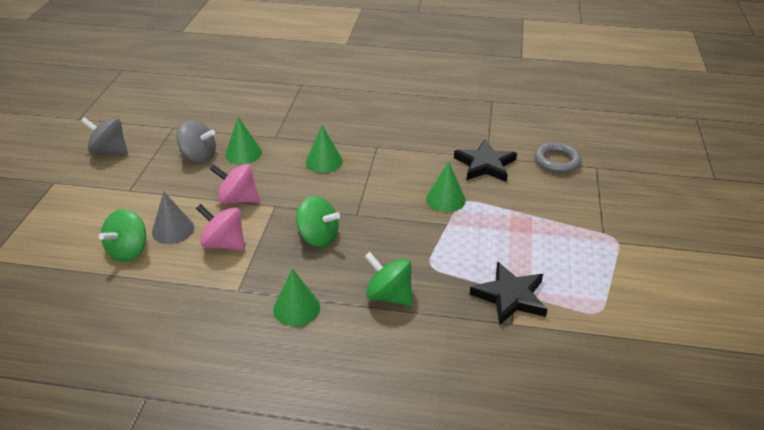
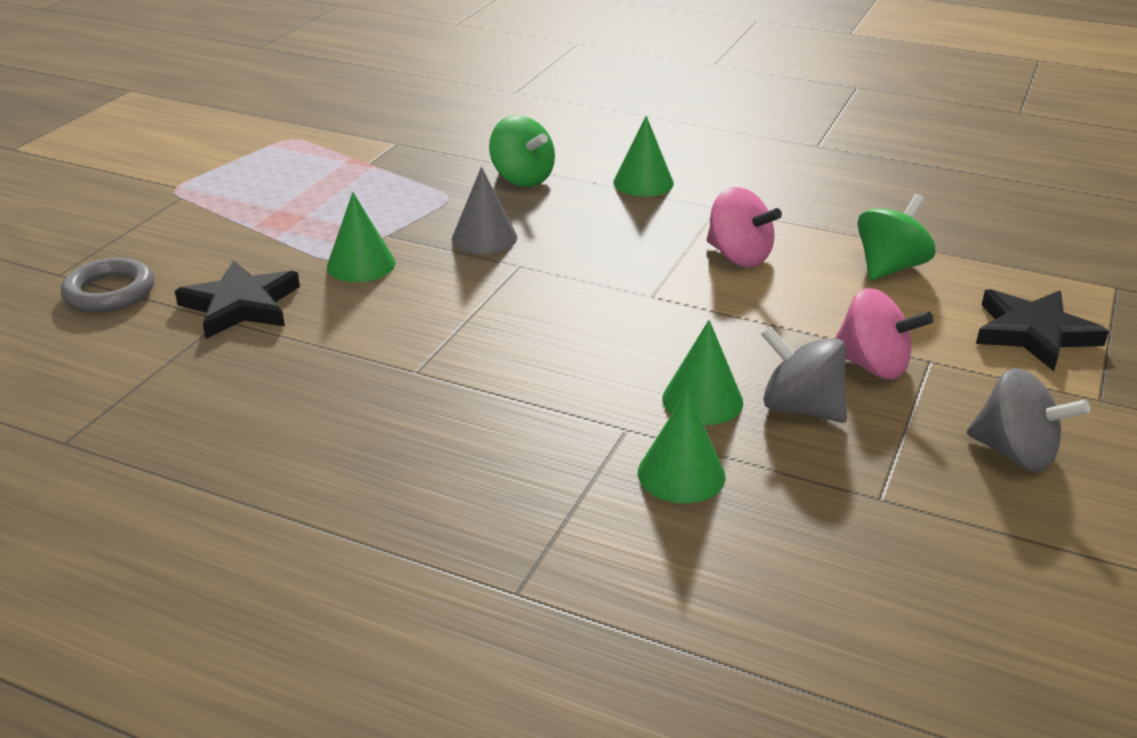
camera: 165 degrees left, 5 degrees down
(173, 230) = (825, 285): grey cone -> grey cone (484, 237)
(238, 199) = (716, 313): pink spinning top -> pink spinning top (872, 366)
(318, 237) = (591, 245): green spinning top -> none
(324, 161) = (537, 356): green cone -> green cone (681, 474)
(510, 297) = (375, 160): black star -> black star (1034, 333)

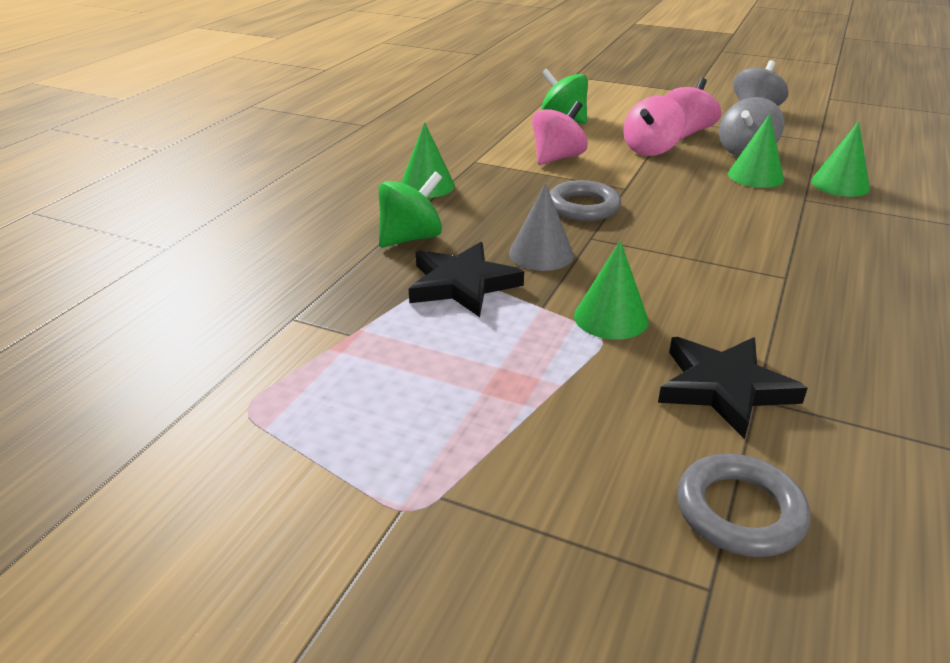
camera: 90 degrees left, 0 degrees up
(593, 265) = (583, 207): none -> grey ring
(785, 325) = (650, 150): none -> pink spinning top
(1034, 333) = (632, 96): black star -> black star (462, 284)

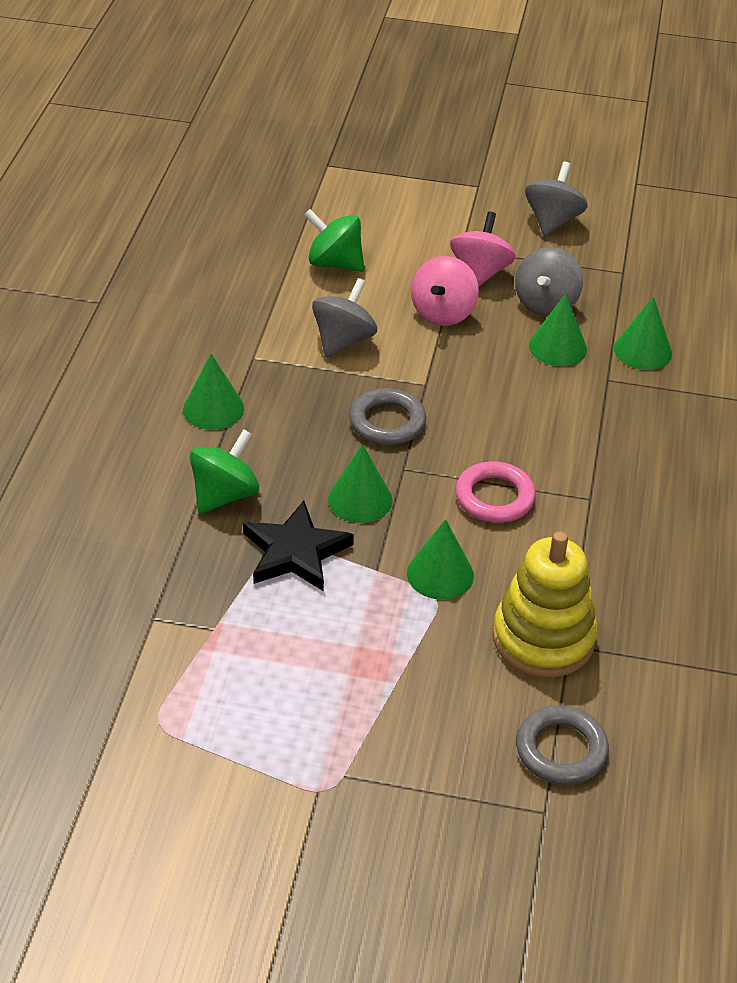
camera: 15 degrees left, 10 degrees up
(541, 254) = (360, 499): grey cone -> green cone
(557, 158) = (343, 341): pink spinning top -> grey spinning top
(681, 266) = (494, 497): none -> pink ring
(724, 388) = (543, 638): black star -> yellow stacking toy

